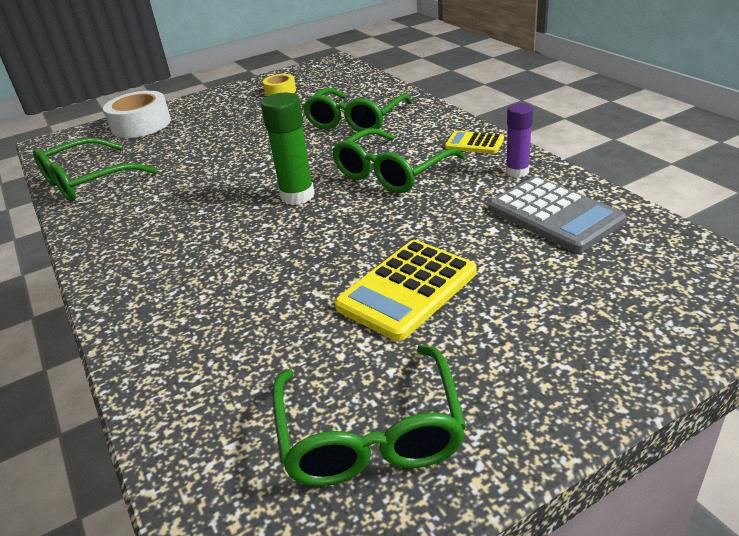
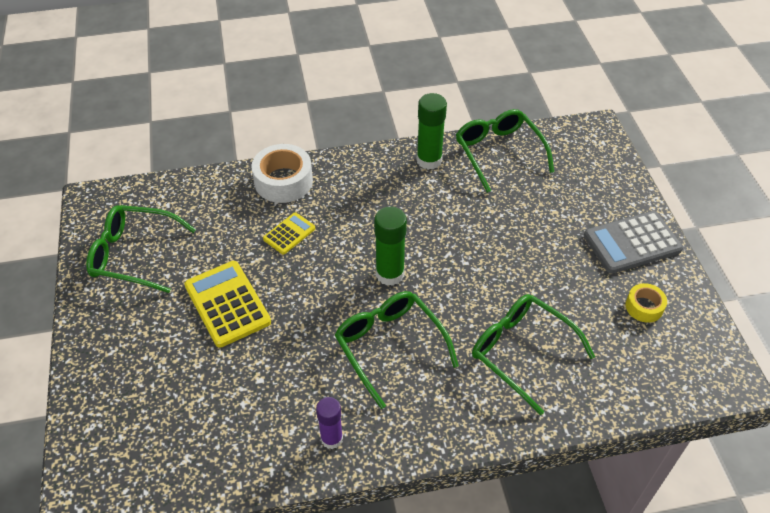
camera: 105 degrees right, 15 degrees up
(100, 218) = (429, 160): none -> green glue stick
(141, 125) = (605, 188): white tape -> white tape (283, 181)
(474, 143) = (408, 431): yellow calculator -> yellow calculator (289, 234)
(554, 215) = (249, 428): grey calculator -> grey calculator (632, 243)

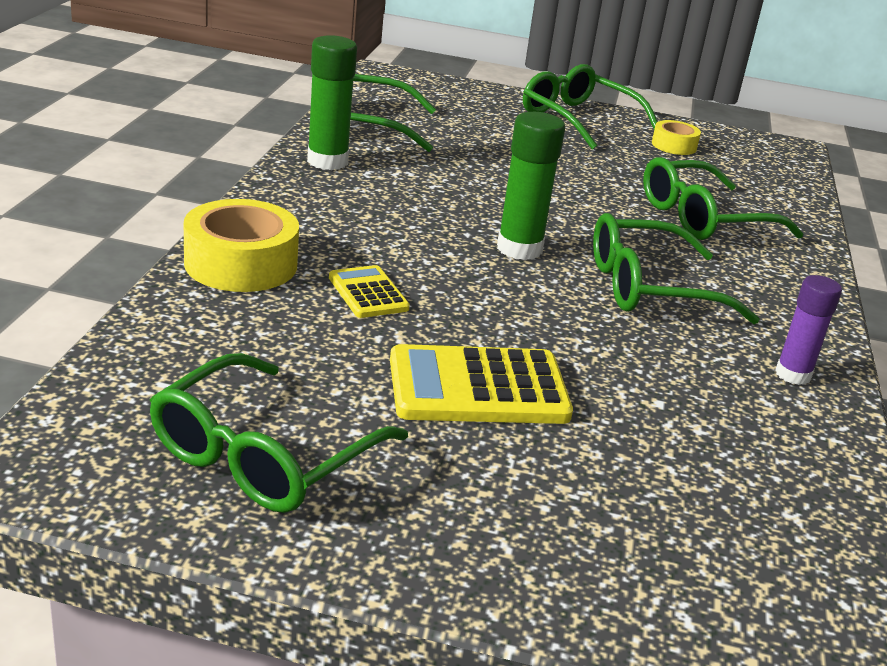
camera: 70 degrees left, 20 degrees down
(283, 181) = (241, 264): white tape -> yellow tape
(632, 243) = (579, 120): grey calculator -> green glasses

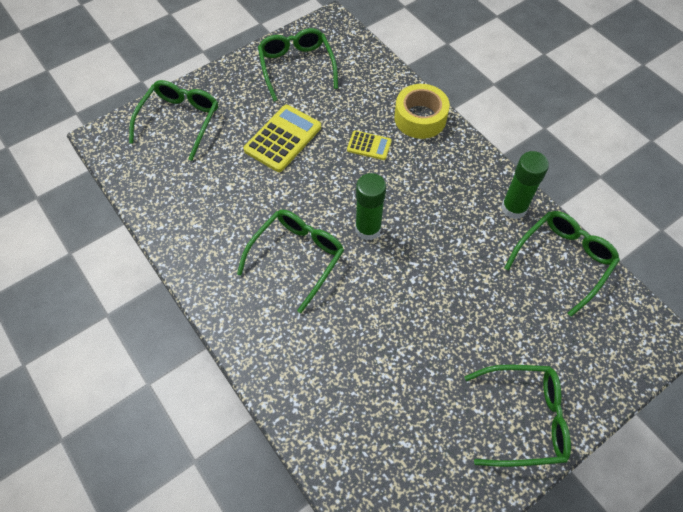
camera: 135 degrees right, 30 degrees up
(674, 145) = (447, 452): yellow tape -> none
(704, 218) = (339, 358): green glasses -> green glasses (179, 121)
(793, 375) = (199, 252): purple glue stick -> none

